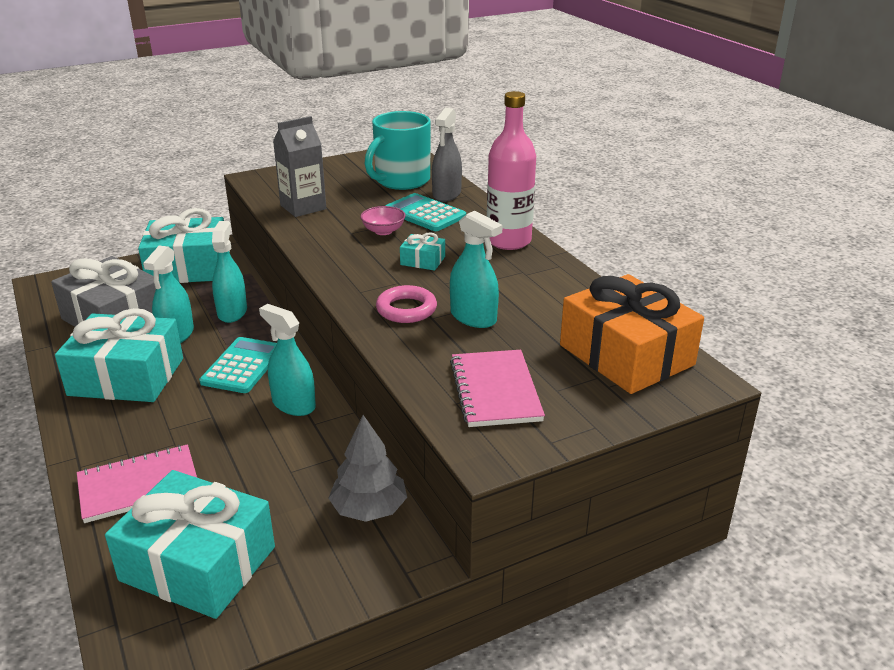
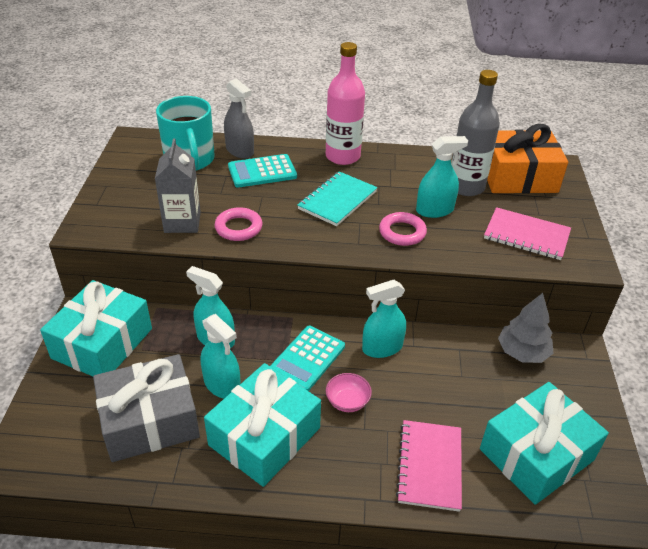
camera: 60 degrees left, 10 degrees up
(243, 366) = (307, 359): turquoise calculator -> turquoise calculator turned 105 degrees counterclockwise
(321, 231) = (238, 228): none -> pink ring
(383, 231) = (272, 200): pink bowl -> pink bowl (347, 401)
(422, 261) = (337, 200): turquoise gift -> turquoise notebook
(550, 325) = (466, 187): none -> grey bottle

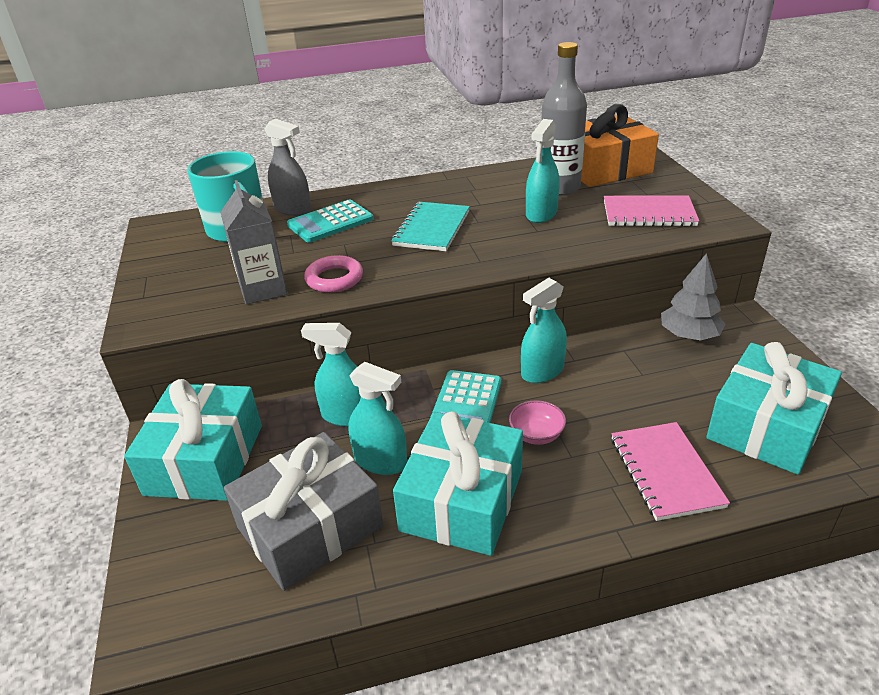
camera: 15 degrees left, 5 degrees down
(343, 156) = (412, 190): pink bottle -> none
(402, 232) = (521, 240): pink ring -> none
(434, 210) = (541, 214): turquoise spray bottle -> turquoise spray bottle turned 150 degrees clockwise

